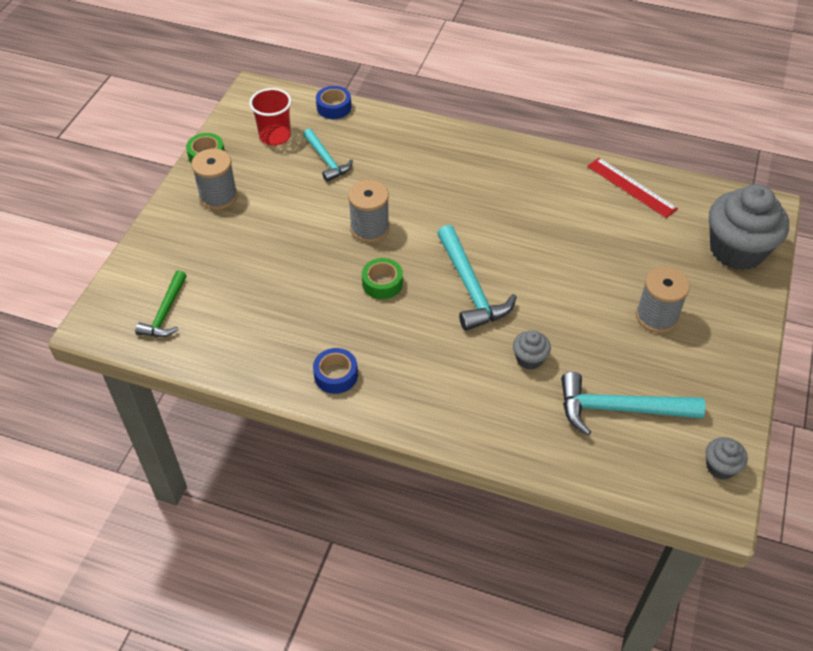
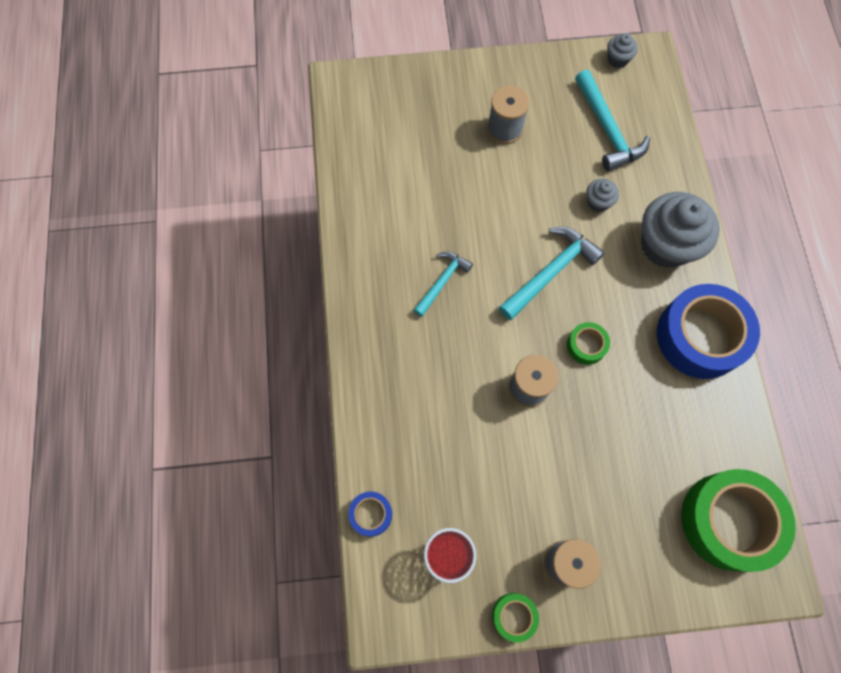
camera: 115 degrees left, 20 degrees up
(165, 312) = (728, 521): green hammer -> green tape
(326, 160) = (457, 478): turquoise hammer -> turquoise hammer (442, 282)
(336, 375) = (700, 336): blue tape -> blue tape, size x2.22
(631, 187) = (361, 187): red ruler -> none
(736, 250) = (401, 92): grey cupcake -> grey cupcake (665, 245)

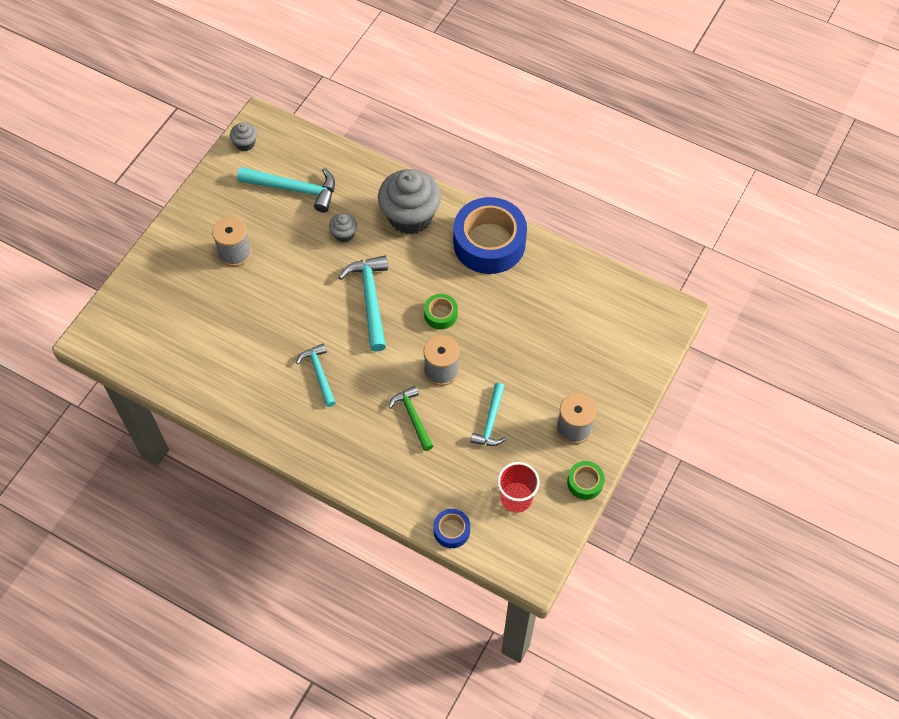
camera: 55 degrees left, 10 degrees down
(460, 395) = (413, 417): none -> green hammer
(511, 472) = (491, 421): none -> turquoise hammer
(728, 521) = (617, 314): green tape -> none

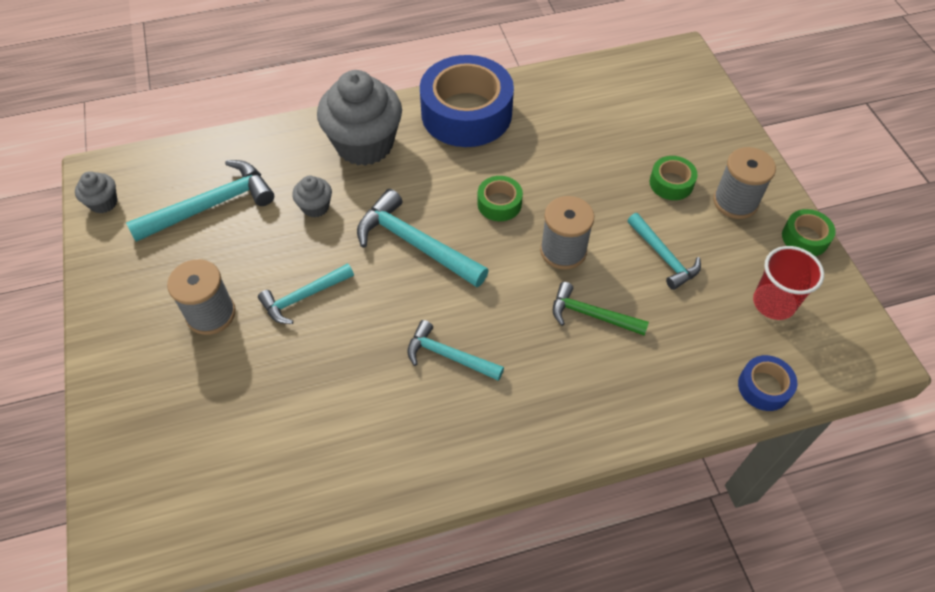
camera: 45 degrees left, 5 degrees down
(285, 281) = (304, 297): none -> turquoise hammer
(552, 385) = (671, 183): none -> green tape

